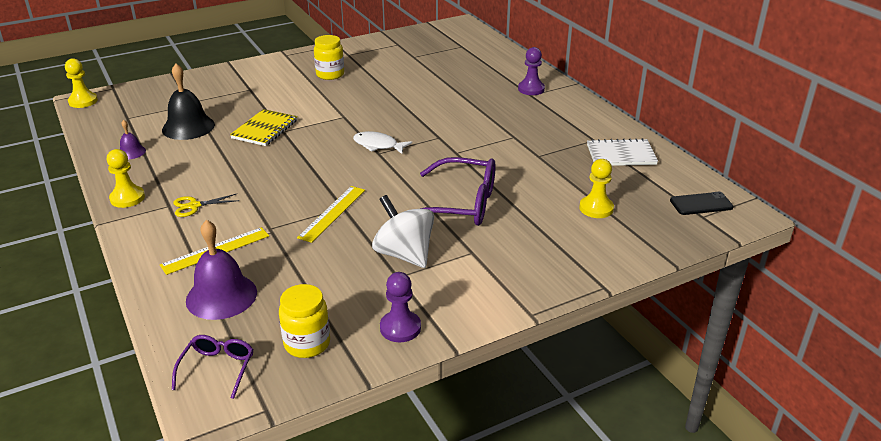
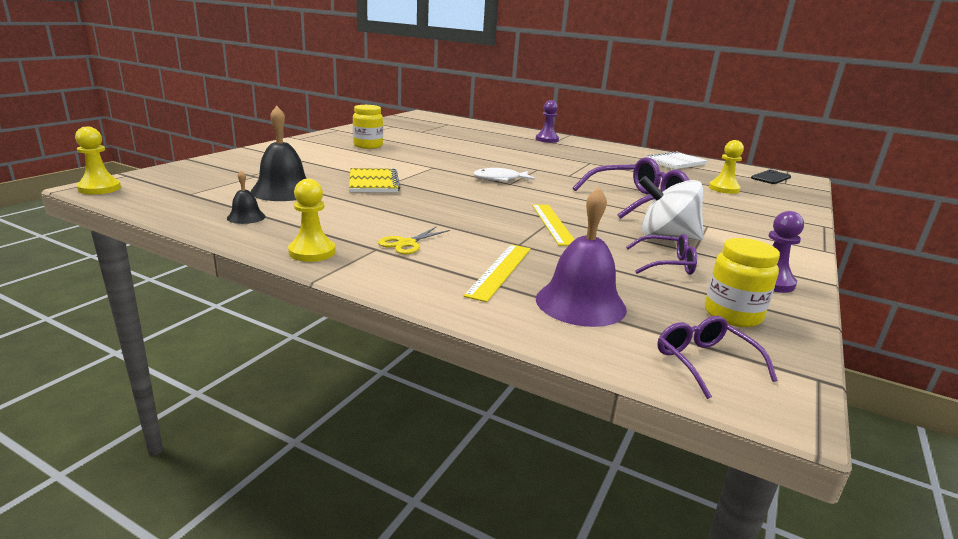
camera: 35 degrees left, 10 degrees down
(131, 152) = (246, 217): purple bell -> black bell
(348, 282) = (666, 264): none -> purple glasses

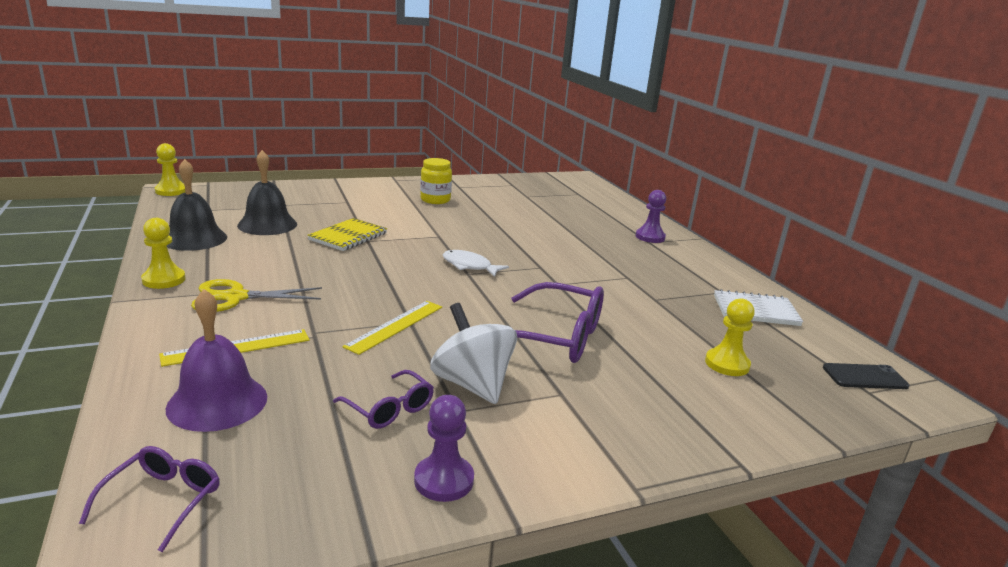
camera: 40 degrees right, 0 degrees up
(246, 217) = (194, 238): black bell -> black bell, size x1.97
(407, 243) = (235, 297): yellow scissors -> yellow scissors, size x1.59
(732, 315) = (305, 483): yellow jar -> none

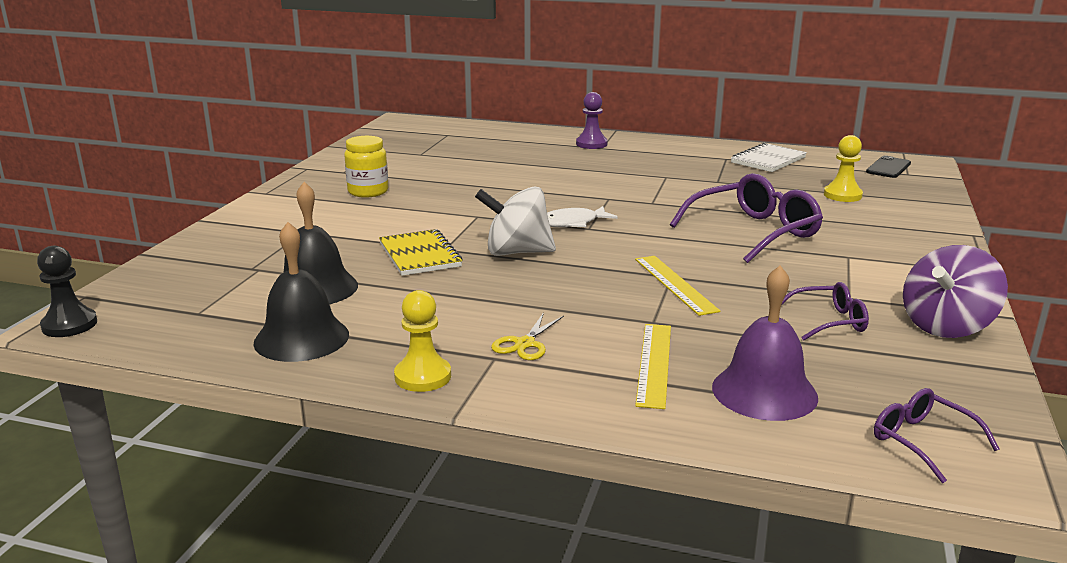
camera: 50 degrees left, 0 degrees up
(171, 191) = (69, 325): yellow pawn -> black pawn
(235, 297) = (525, 344): yellow scissors -> yellow scissors, size x0.63
(444, 480) = (946, 326): purple pawn -> purple spinning top
(472, 384) = (810, 281): white spinning top -> white spinning top (517, 252)

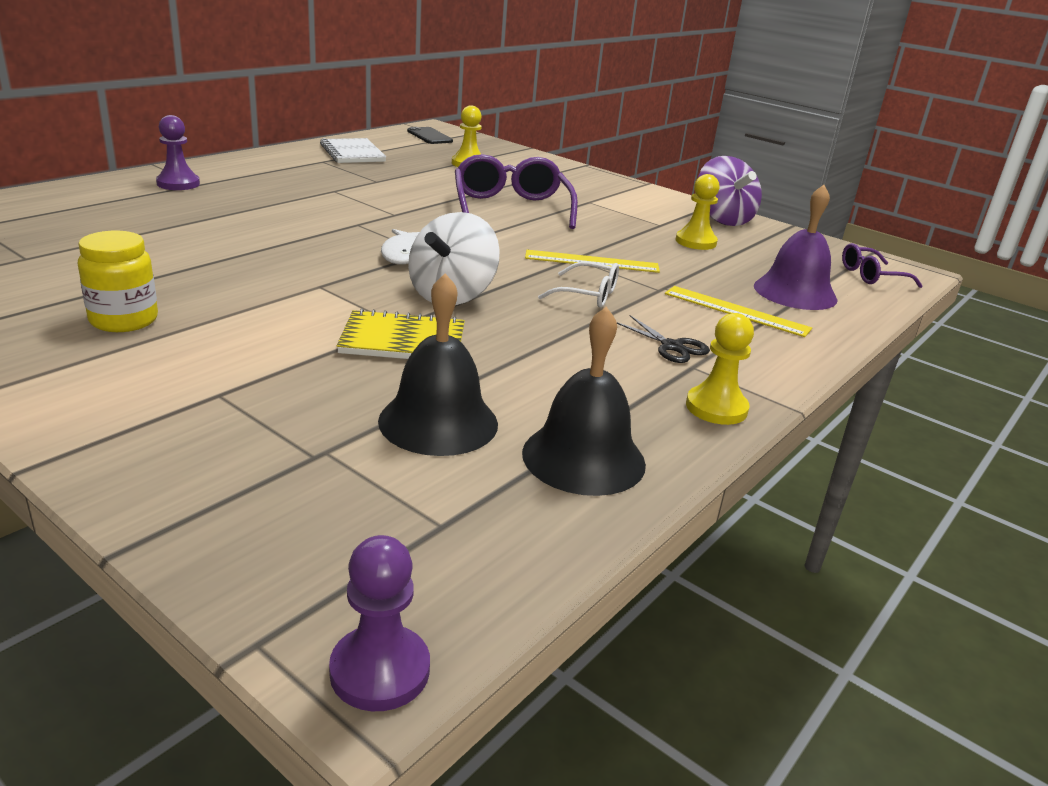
camera: 70 degrees left, 5 degrees up
(69, 325) = (380, 670): black pawn -> purple pawn
(525, 344) = (672, 346): yellow scissors -> black scissors
(590, 295) = (587, 295): none -> white glasses
(828, 321) = (695, 242): purple glasses -> yellow pawn

